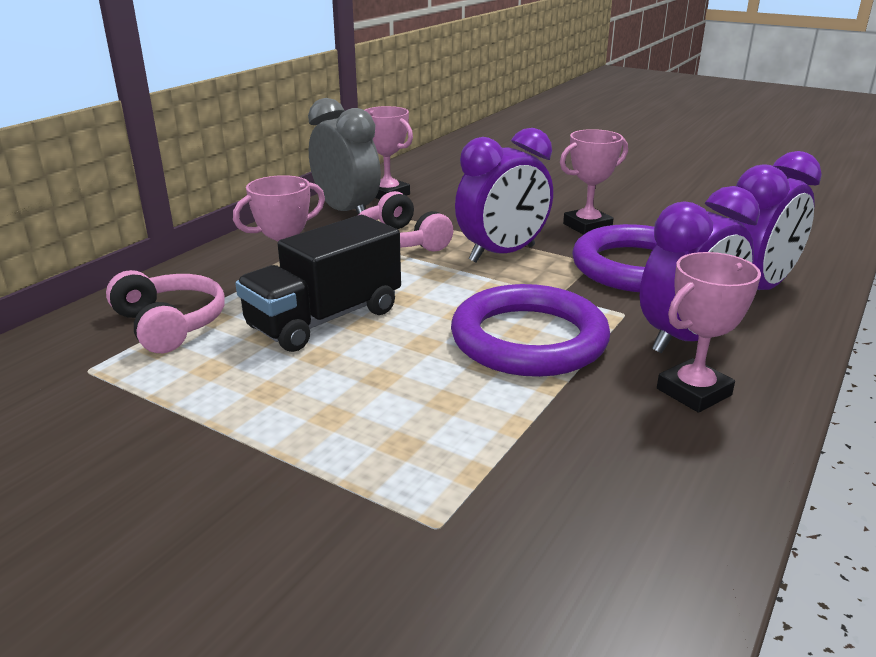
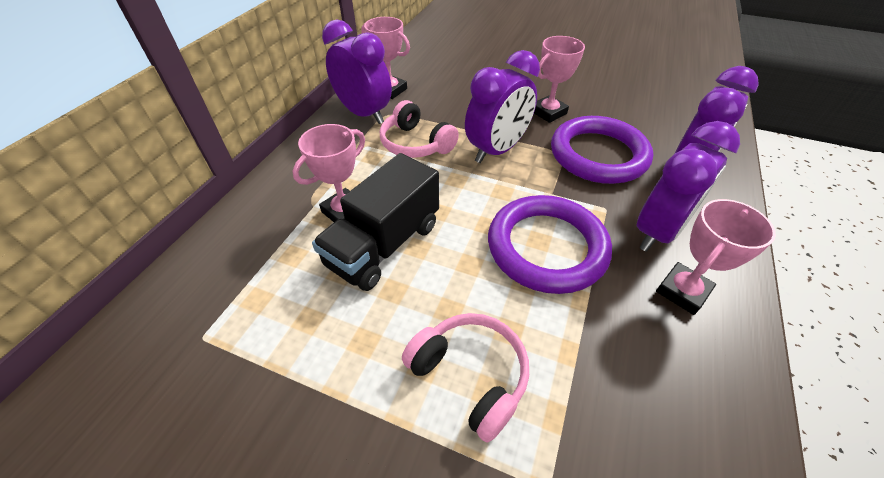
camera: 10 degrees left, 20 degrees up
(170, 324) = (258, 268): pink headphones -> pink headphones (470, 375)
(346, 212) = (364, 114): grey clock -> purple clock

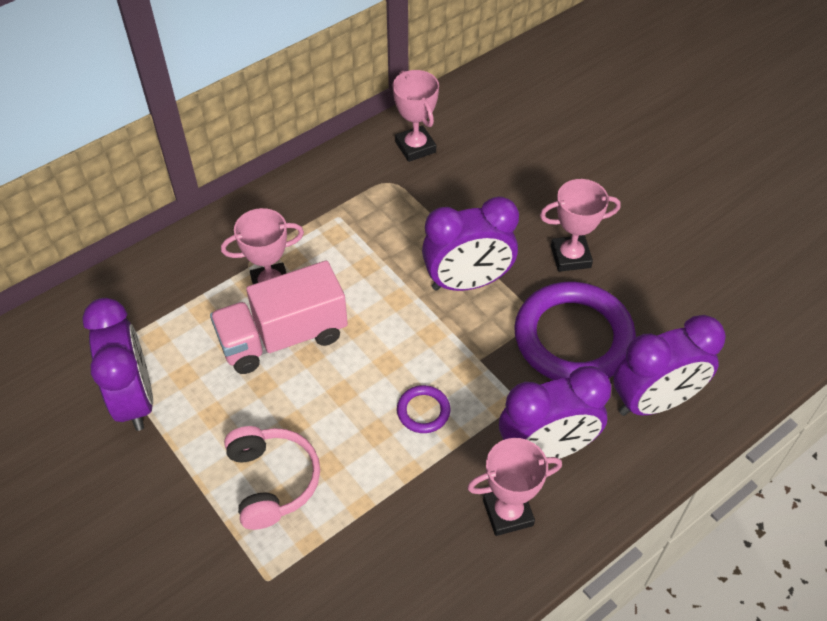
camera: 30 degrees right, 5 degrees up
(364, 114) = (364, 171): purple clock -> purple clock (134, 398)
(384, 244) = (283, 337): black truck -> pink truck
(416, 144) = (390, 236): pink headphones -> none
(546, 247) = (423, 411): purple ring -> purple ring, size x0.42

